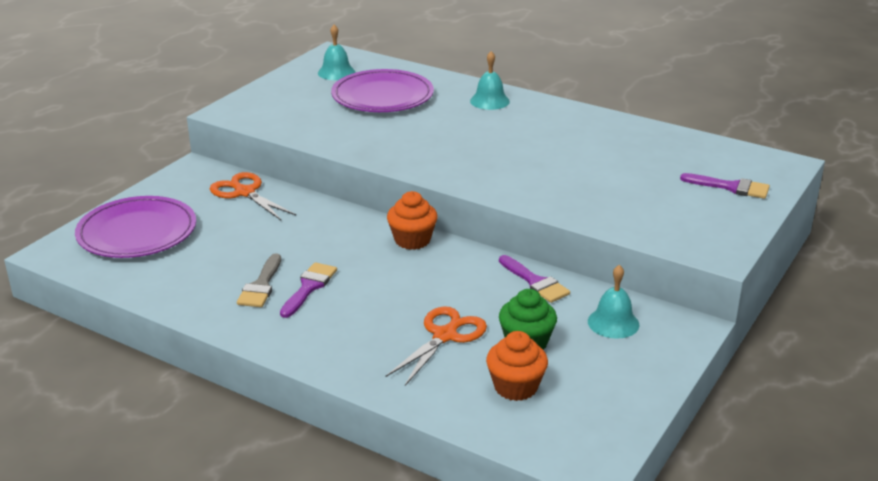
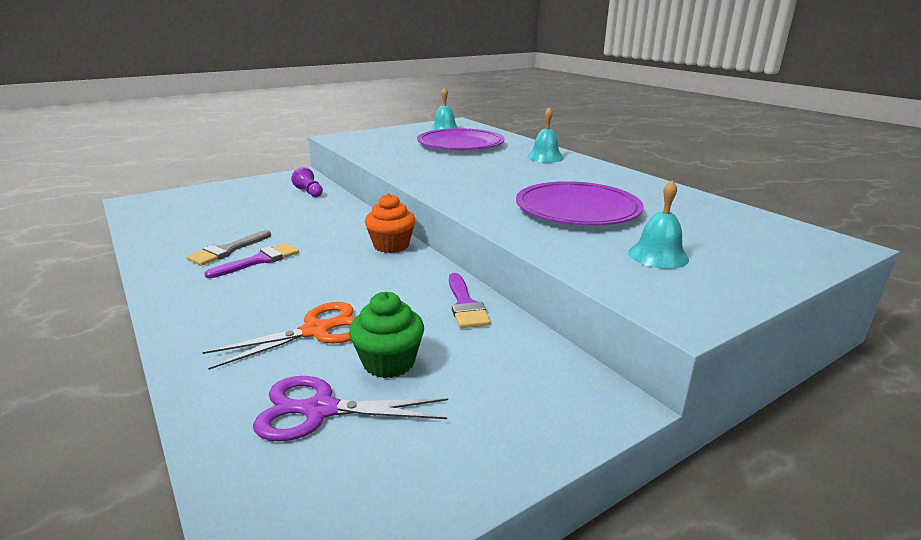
camera: 25 degrees right, 5 degrees down
(137, 232) = (203, 200): purple plate -> purple plate (577, 209)
(244, 192) = (309, 192): orange scissors -> purple pawn
(515, 387) = (318, 410): orange cupcake -> purple scissors
(613, 323) = (511, 369): turquoise bell -> turquoise bell (658, 255)
(731, 187) = (748, 253): purple brush -> none

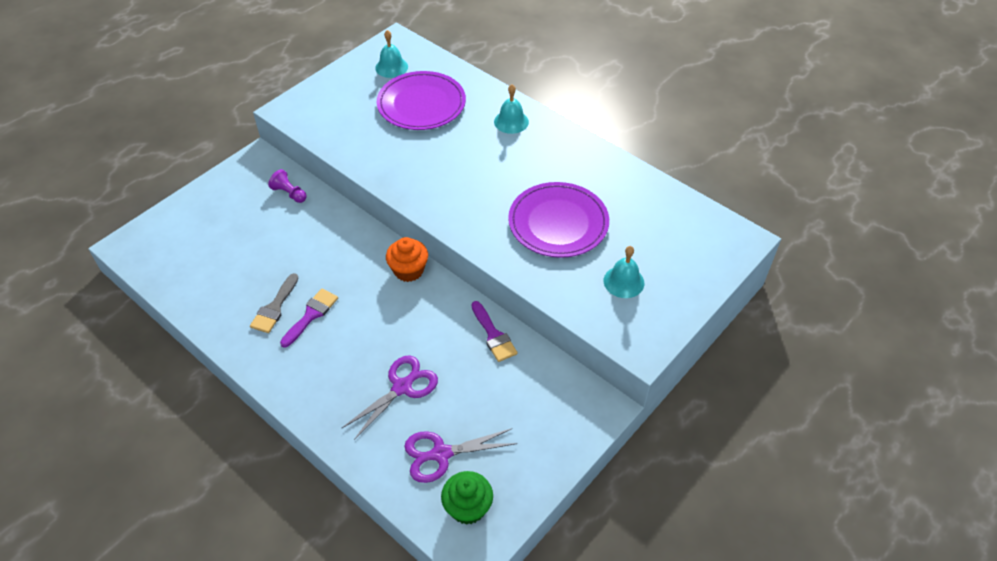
camera: 15 degrees left, 25 degrees up
(317, 330) = (402, 386): orange scissors -> purple scissors
(389, 362) = (464, 405): green cupcake -> green cupcake (468, 507)

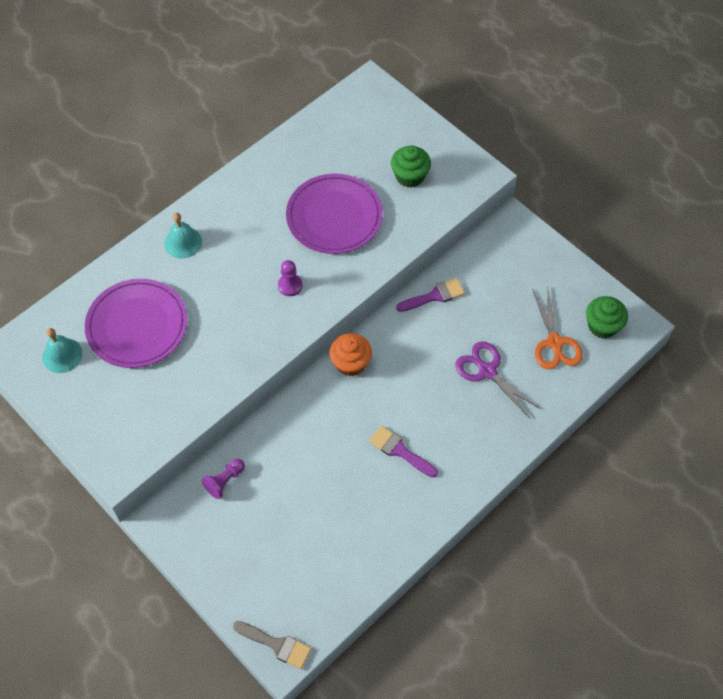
camera: 85 degrees left, 10 degrees up
(274, 307) = (387, 485): grey brush -> grey brush (276, 644)
(440, 454) = (555, 343): purple scissors -> orange scissors
(471, 197) = (290, 285): none -> purple pawn
(623, 281) = (410, 176): turquoise bell -> green cupcake

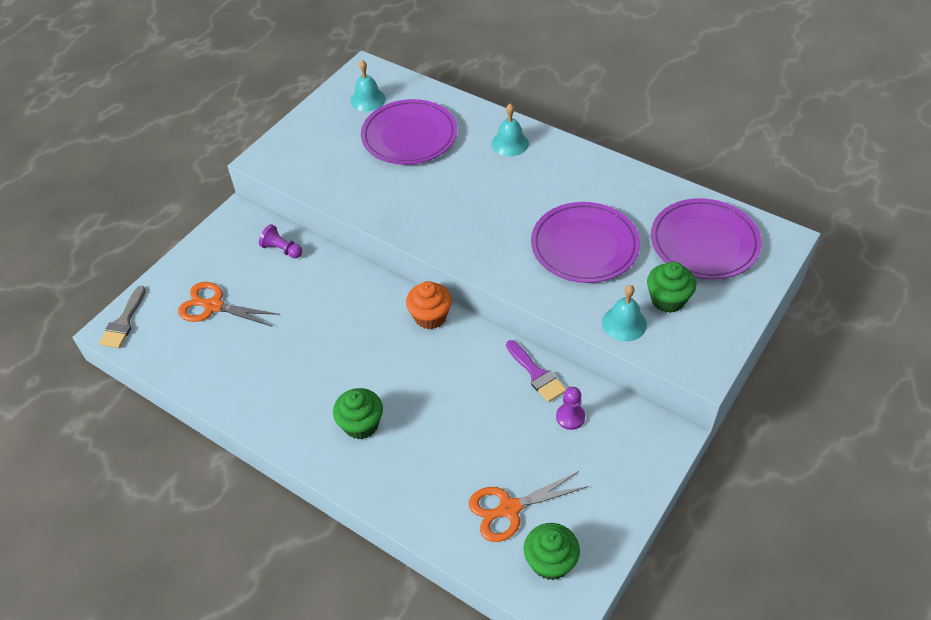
camera: 80 degrees right, 10 degrees down
(281, 554) = (213, 306): none -> orange scissors
(290, 285) = (486, 229): purple pawn -> purple pawn (570, 417)
(357, 134) = (704, 242): none -> purple plate
(399, 451) = (335, 378): purple brush -> none
(425, 211) = (624, 323): none -> turquoise bell
(454, 436) = (361, 424): none -> green cupcake
(487, 371) = (452, 442): purple scissors -> none

